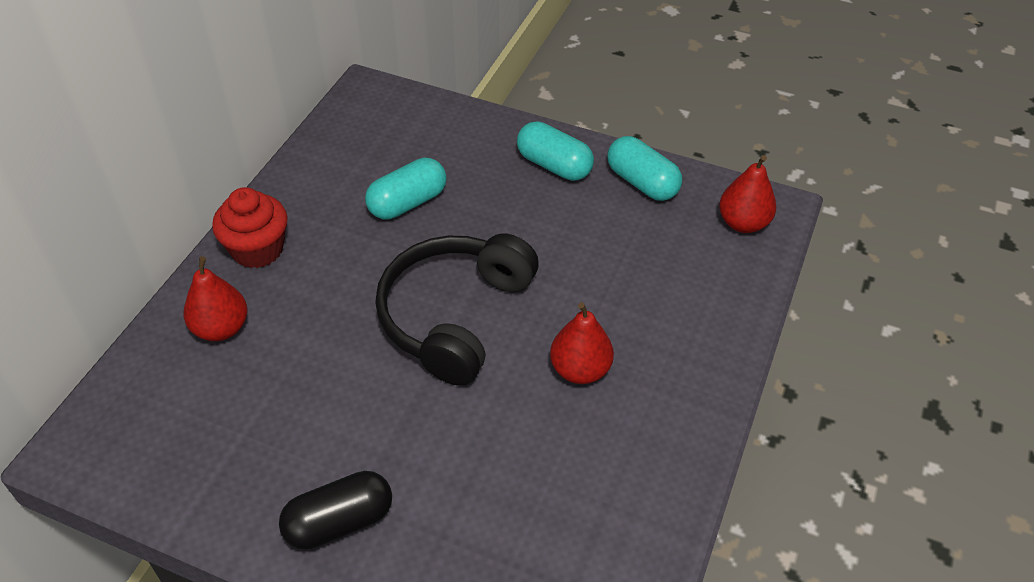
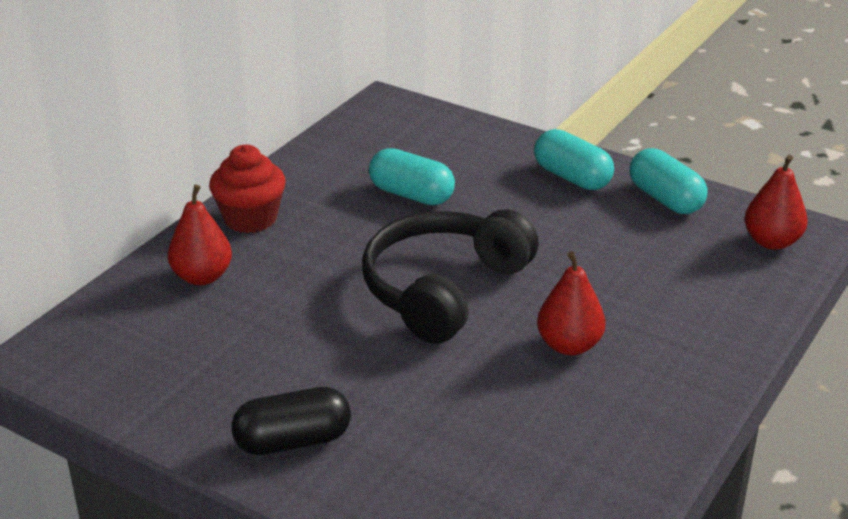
camera: 10 degrees right, 15 degrees down
(408, 203) = (411, 195): turquoise capsule -> turquoise capsule turned 60 degrees clockwise

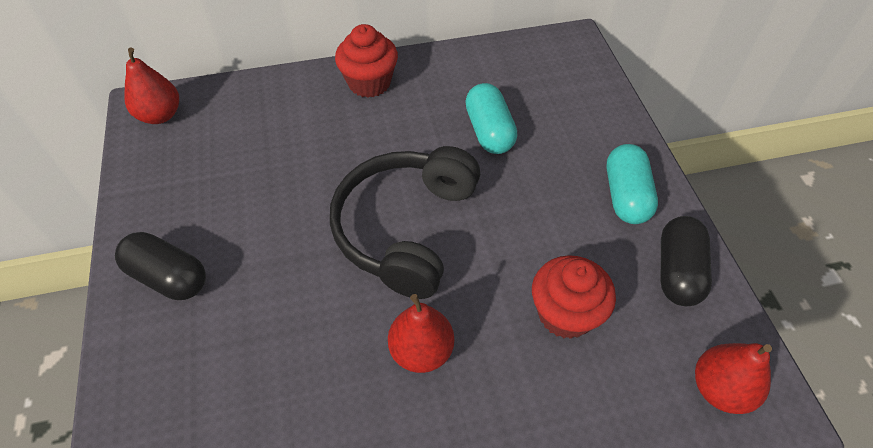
camera: 45 degrees right, 20 degrees up
(202, 277) = (288, 109): red pear -> red pear (160, 115)
(443, 289) = (405, 228): black headphones -> black headphones turned 60 degrees counterclockwise
(630, 264) = (565, 313): none -> red cupcake
(665, 199) = (678, 271): turquoise capsule -> black capsule

